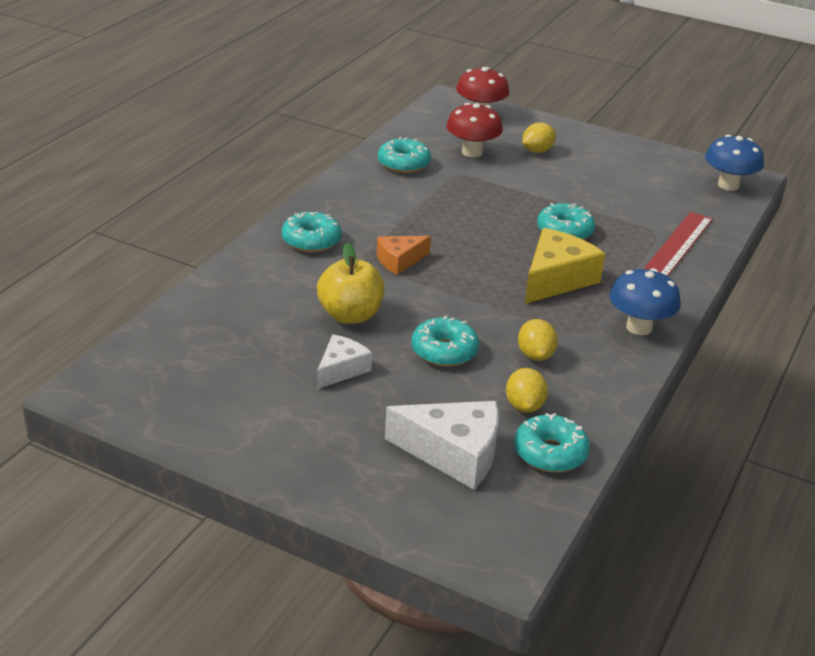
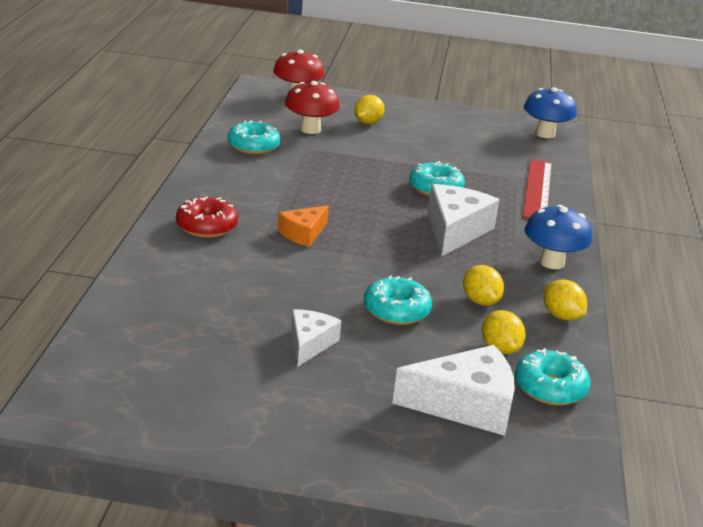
camera: 20 degrees left, 5 degrees down
(311, 241) = (206, 226): turquoise donut -> red donut
(350, 315) = (287, 291): yellow apple -> none
(556, 279) = (455, 231): yellow cheese -> white cheese
(611, 384) = (561, 316): none -> yellow lemon

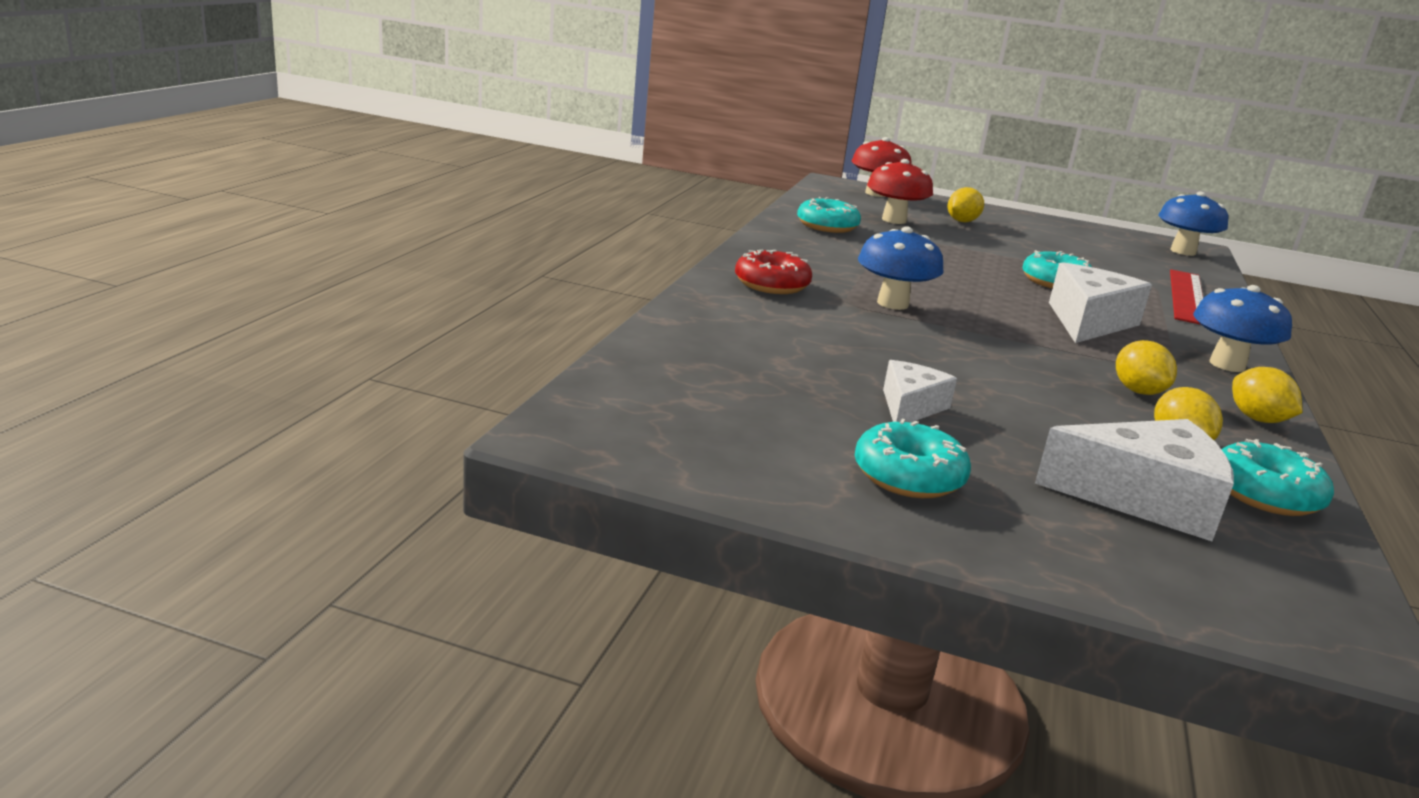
camera: 10 degrees right, 5 degrees down
(303, 234) = (892, 303): orange cheese -> blue mushroom
(396, 310) = (1024, 387): turquoise donut -> turquoise donut (908, 476)

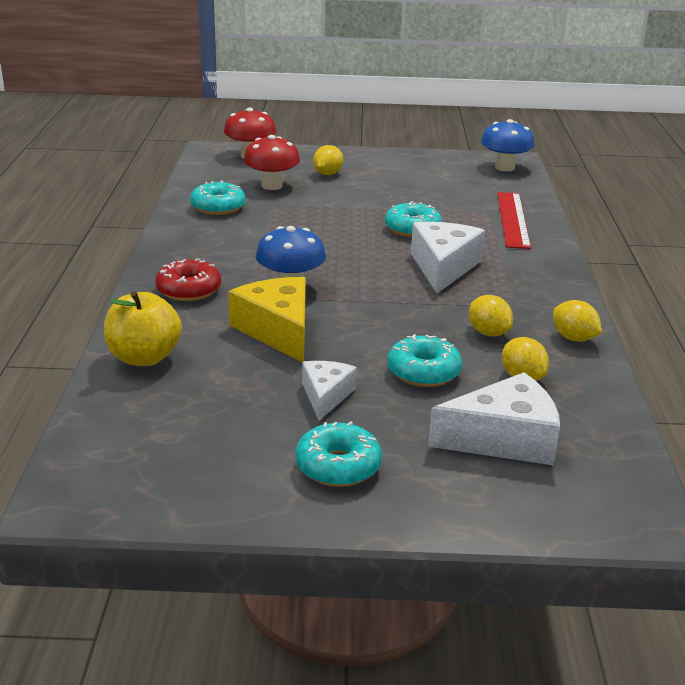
camera: 15 degrees left, 5 degrees up
(700, 330) = (144, 358): none -> yellow apple
(866, 337) = (278, 330): none -> yellow cheese
(1227, 365) = (548, 287): blue mushroom -> none
(1265, 494) = (584, 411): turquoise donut -> turquoise donut (423, 372)

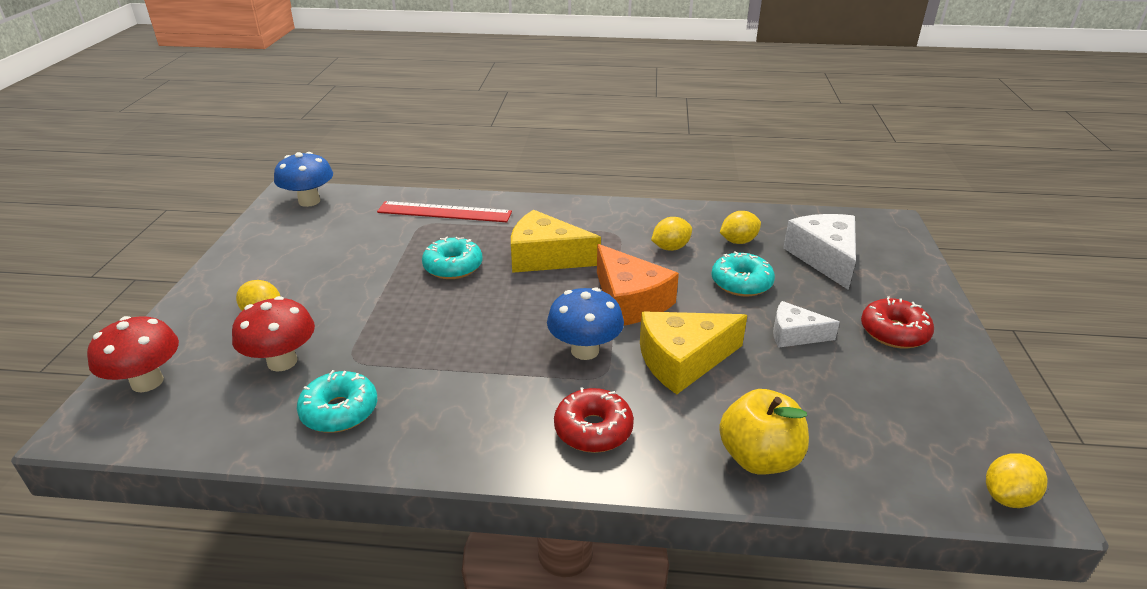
camera: 85 degrees left, 5 degrees up
(338, 466) = (894, 332): turquoise donut -> red donut
(373, 307) = (629, 301): none -> orange cheese
(443, 267) = (546, 257): white cheese -> yellow cheese
(573, 338) = (674, 214): yellow lemon -> yellow lemon (1007, 497)

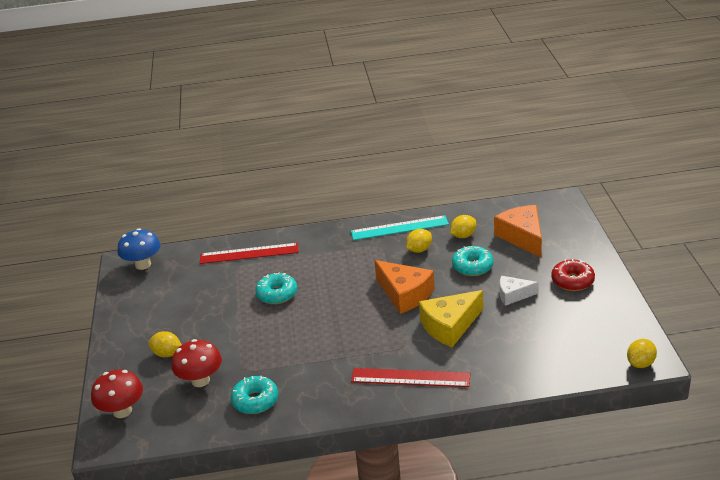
camera: 10 degrees left, 0 degrees up
(546, 257) = (337, 274): yellow cheese -> none
(585, 350) = (388, 332): blue mushroom -> none
(593, 429) = (410, 378): red donut -> red ruler
(653, 217) = (399, 228): none -> turquoise ruler
(759, 458) = (507, 372): yellow apple -> none
(825, 258) = (522, 237): white cheese -> orange cheese

